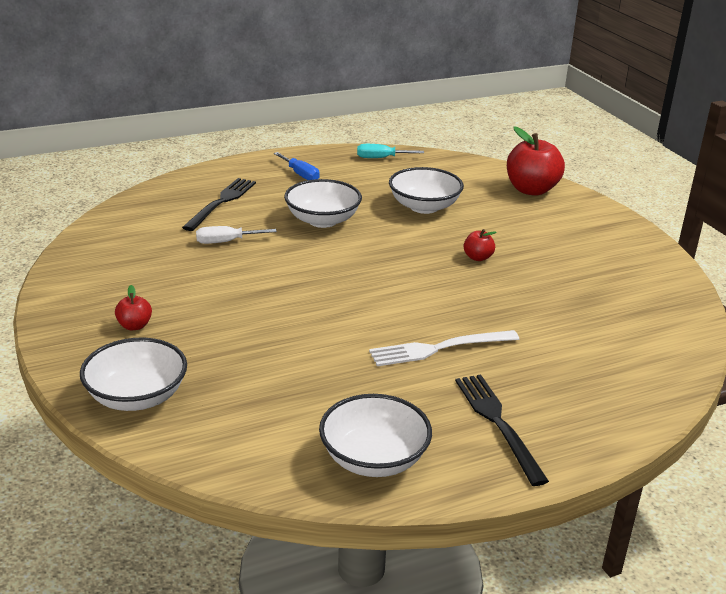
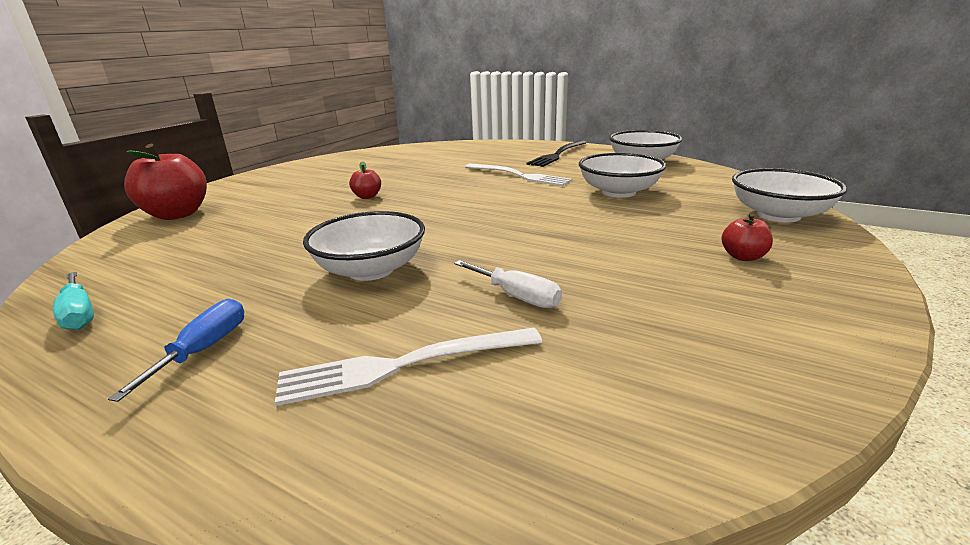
camera: 125 degrees left, 5 degrees down
(221, 202) = (403, 365): black fork -> white fork
(424, 207) = (269, 239): white bowl -> white bowl (618, 192)

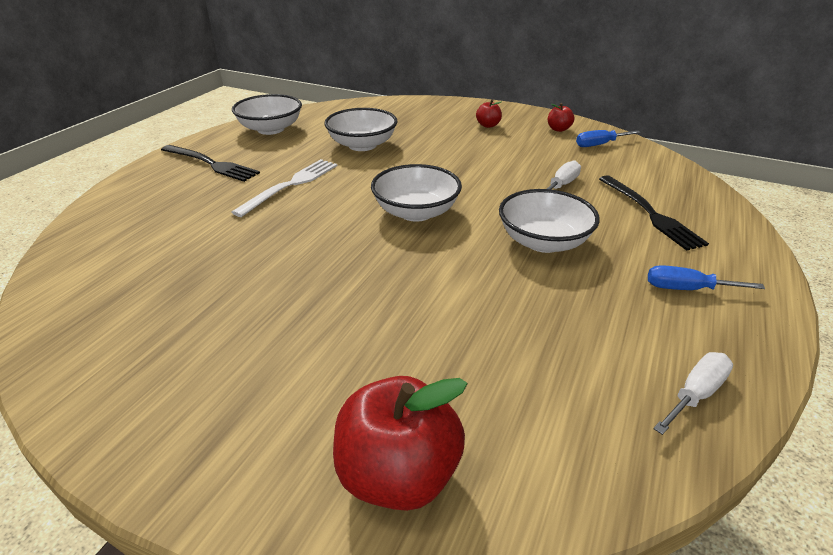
camera: 95 degrees left, 10 degrees up
(79, 314) = (695, 394): turquoise screwdriver -> white screwdriver
(367, 197) = (343, 277): red apple -> red apple (558, 129)
(403, 365) = (650, 214): white fork -> black fork
(719, 363) = (599, 145): none -> blue screwdriver
(778, 215) = (421, 108): white bowl -> white bowl (416, 212)

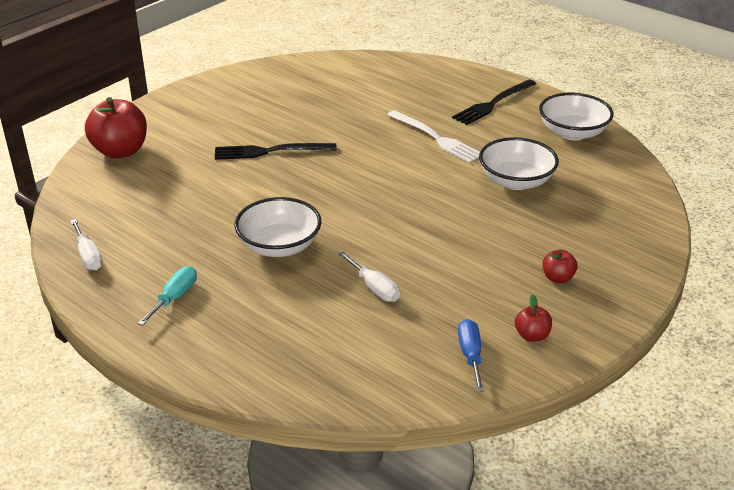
camera: 105 degrees right, 0 degrees up
(416, 212) = (360, 192): white bowl -> none
(650, 214) = (290, 327): black fork -> black fork (270, 151)
(686, 289) = (175, 297): blue screwdriver -> turquoise screwdriver

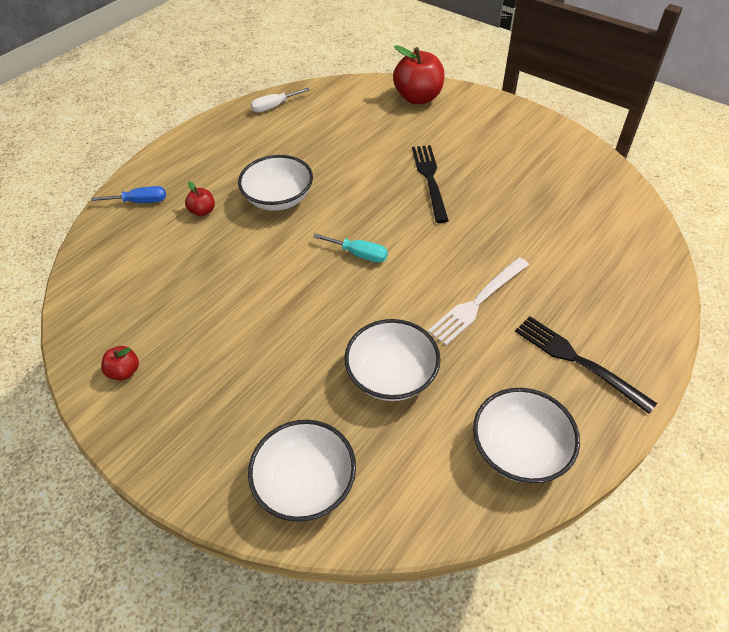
camera: 90 degrees right, 15 degrees up
(175, 297) = (219, 152): turquoise screwdriver -> turquoise screwdriver (359, 254)
(374, 288) = (213, 260): white screwdriver -> none
(470, 355) = (111, 324): blue screwdriver -> blue screwdriver (140, 202)
(557, 278) = (207, 401): red apple -> red apple (203, 211)
(623, 222) = (305, 483): none -> white bowl

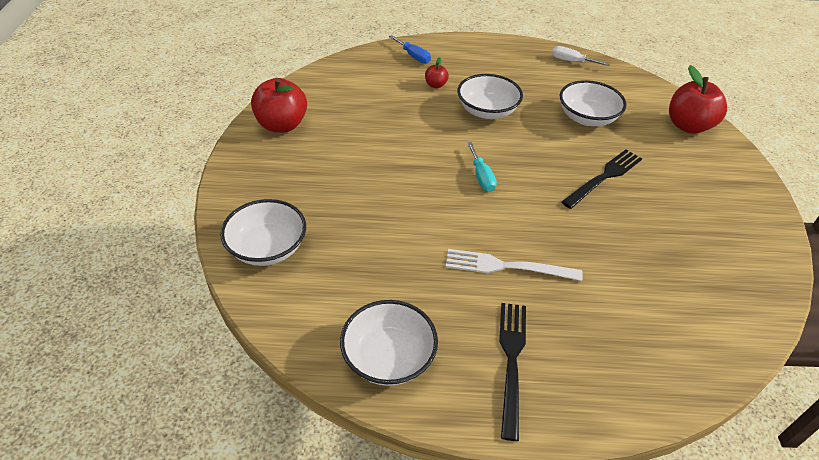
camera: 50 degrees right, 5 degrees down
(124, 371) = (282, 125): red apple -> red apple, size x2.08
(391, 375) = (390, 249): white bowl -> white bowl (587, 118)

